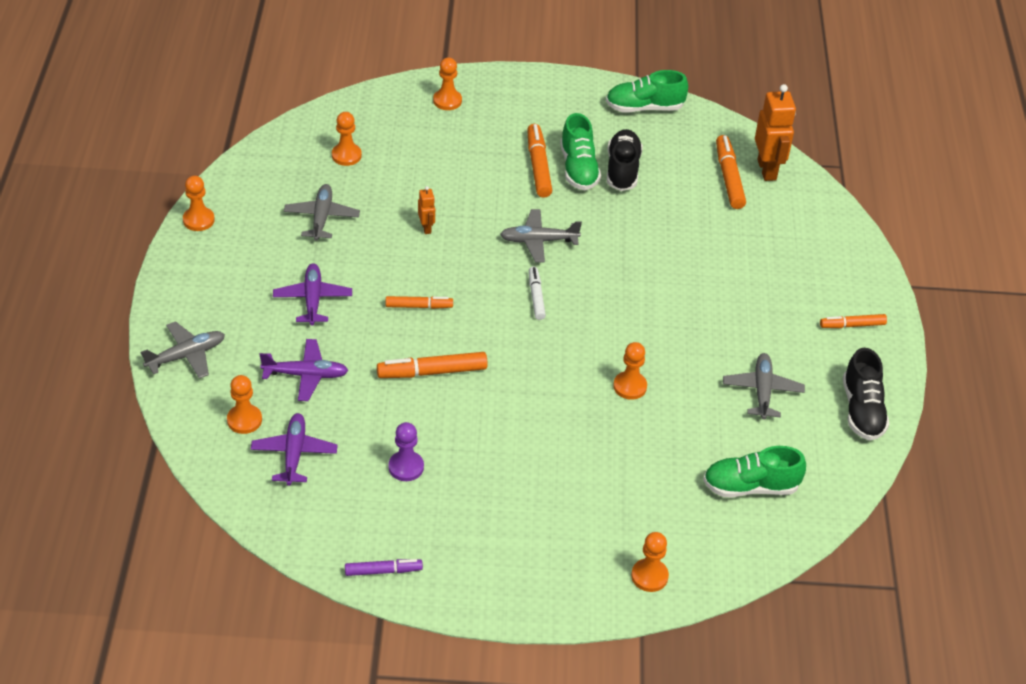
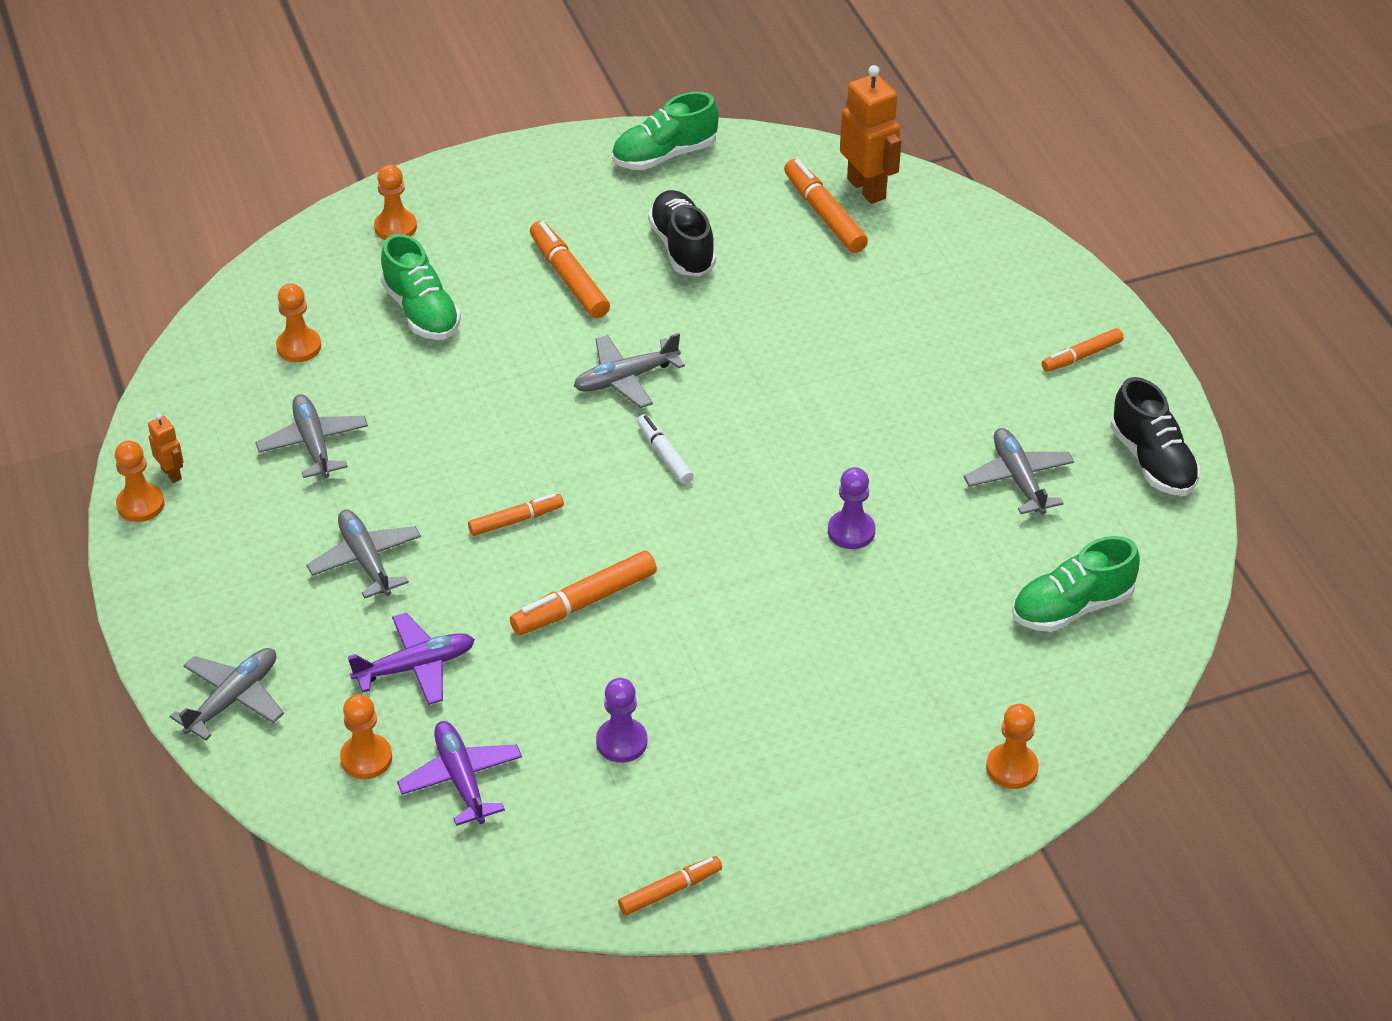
camera: 20 degrees left, 0 degrees up
(313, 299) = (365, 560): purple plane -> grey plane
(383, 571) = (669, 891): purple marker -> orange marker
(426, 228) = (466, 410): orange robot -> orange robot (171, 473)
(578, 169) = (624, 264): green shoe -> green shoe (421, 311)
(630, 386) = (851, 531): orange pawn -> purple pawn

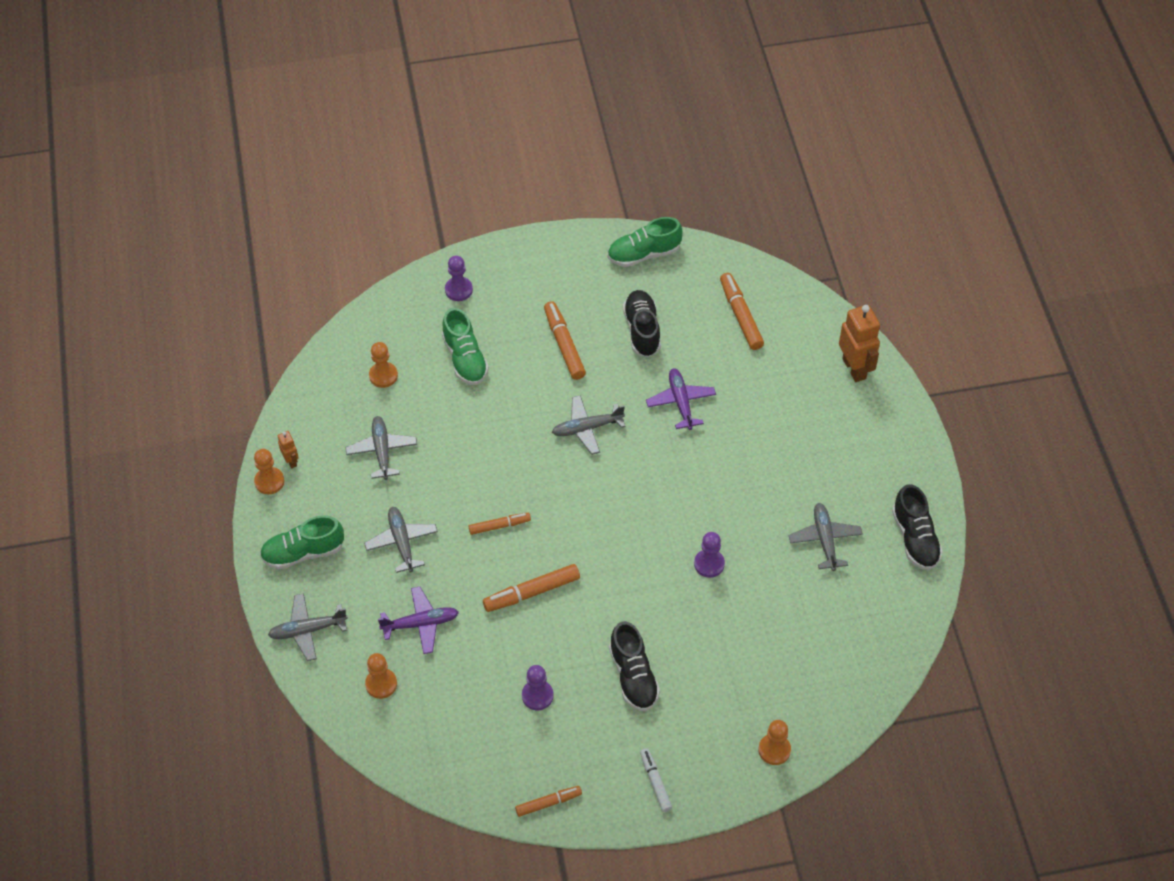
camera: 10 degrees right, 10 degrees up
(233, 698) = (307, 630): grey plane -> grey plane turned 150 degrees counterclockwise
(395, 227) = (458, 290): orange pawn -> purple pawn
(461, 779) = (436, 707): purple plane -> purple plane (681, 402)
(664, 455) = (601, 490): white marker -> white marker (655, 782)
(768, 696) = (633, 676): none -> black shoe
(867, 188) = (773, 298): orange robot -> orange robot (854, 368)
(1071, 607) = (837, 640): green shoe -> green shoe (303, 552)
(1082, 356) = (887, 451): orange marker -> none

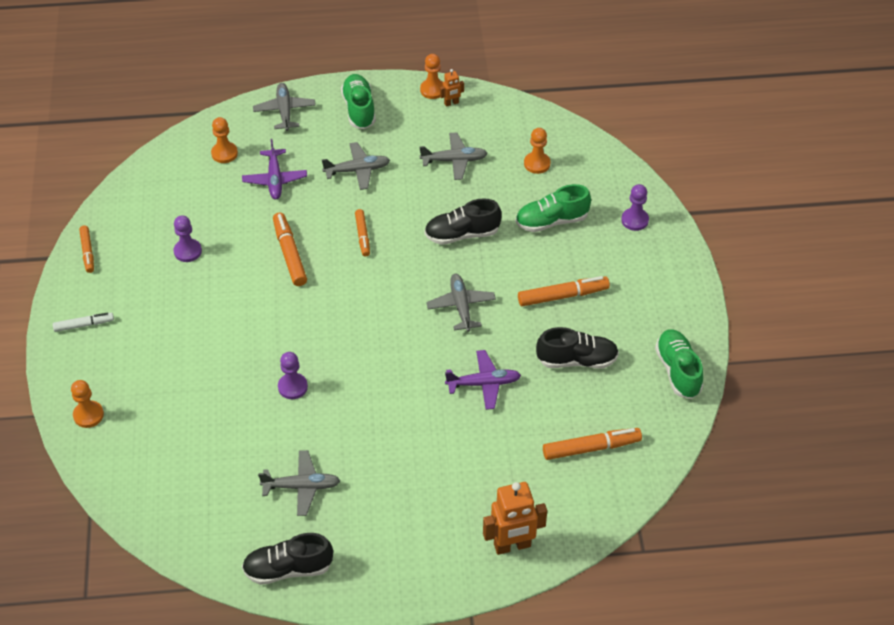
camera: 95 degrees right, 5 degrees down
(633, 676) = (189, 318): black shoe -> black shoe (462, 234)

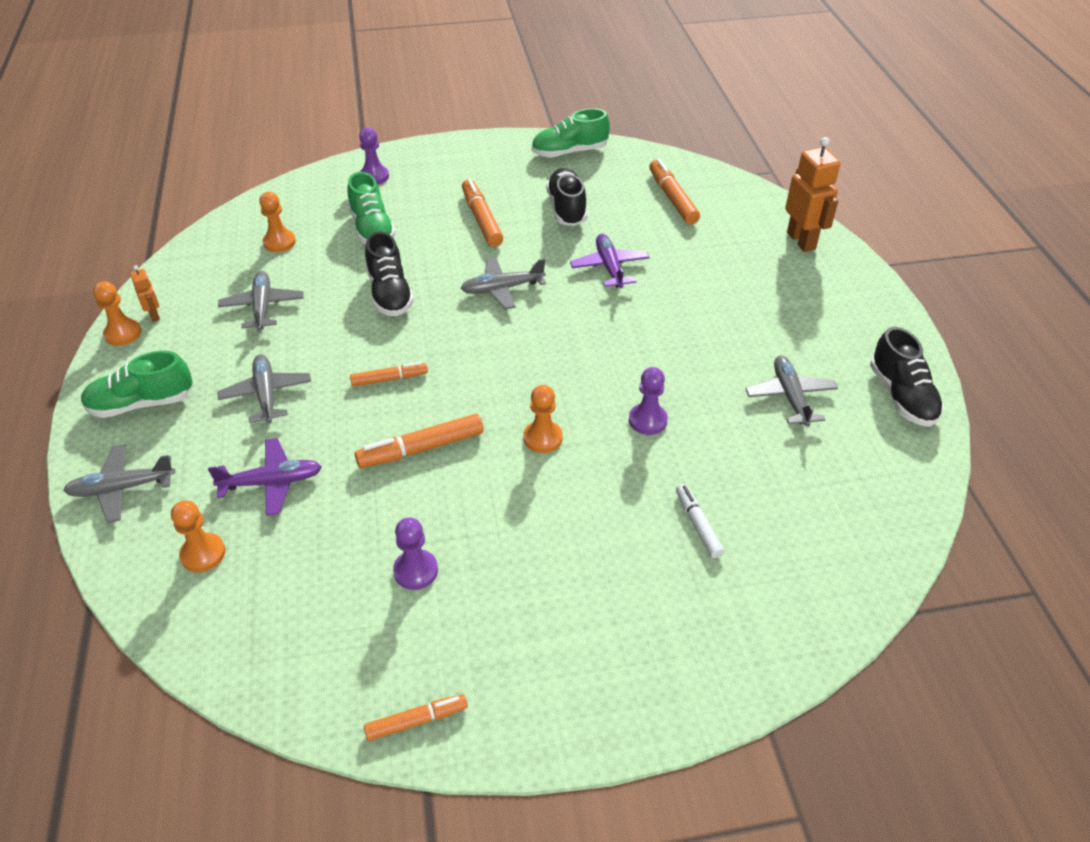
camera: 95 degrees left, 5 degrees down
(83, 325) = (579, 692): white marker -> white marker (698, 525)
(88, 415) = (751, 647): orange pawn -> orange pawn (543, 438)

